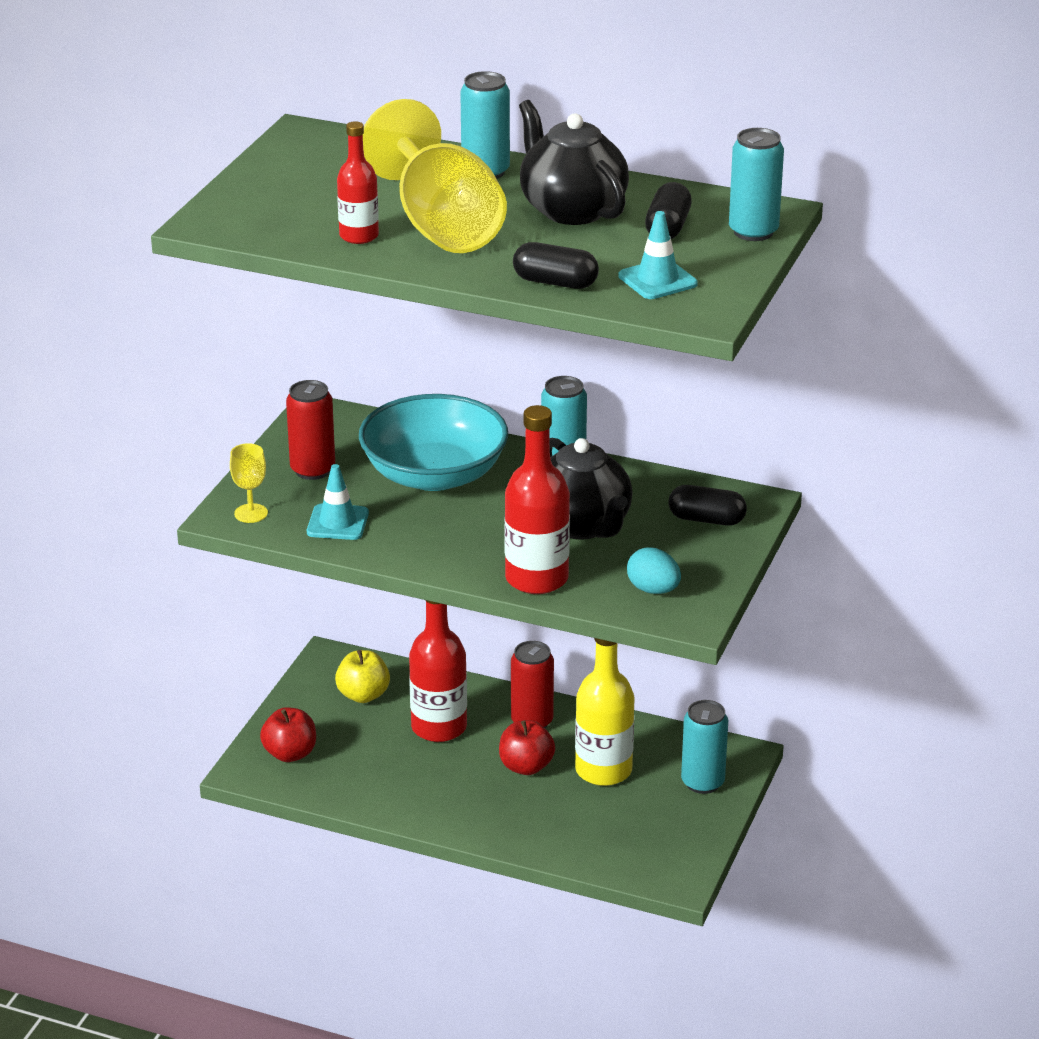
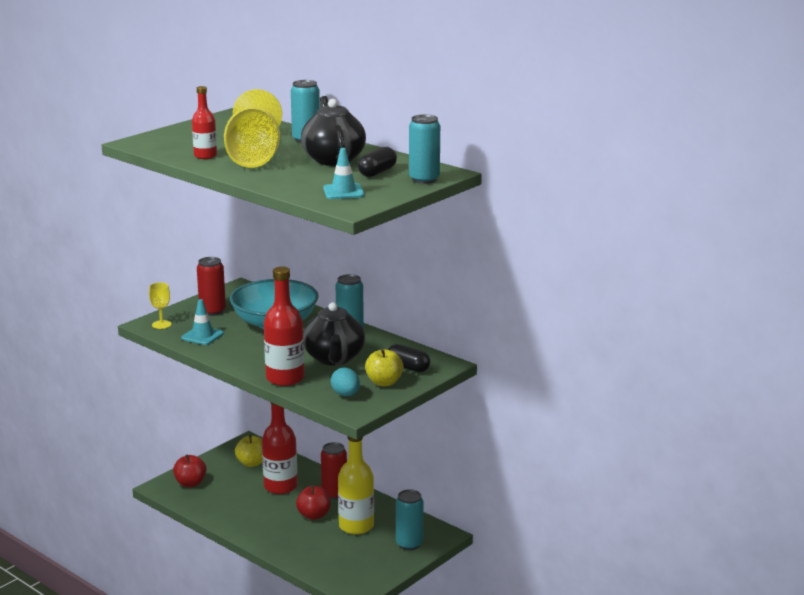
camera: 20 degrees right, 10 degrees down
(555, 282) = (285, 186): black capsule -> none
(693, 555) = (384, 382): none -> yellow apple

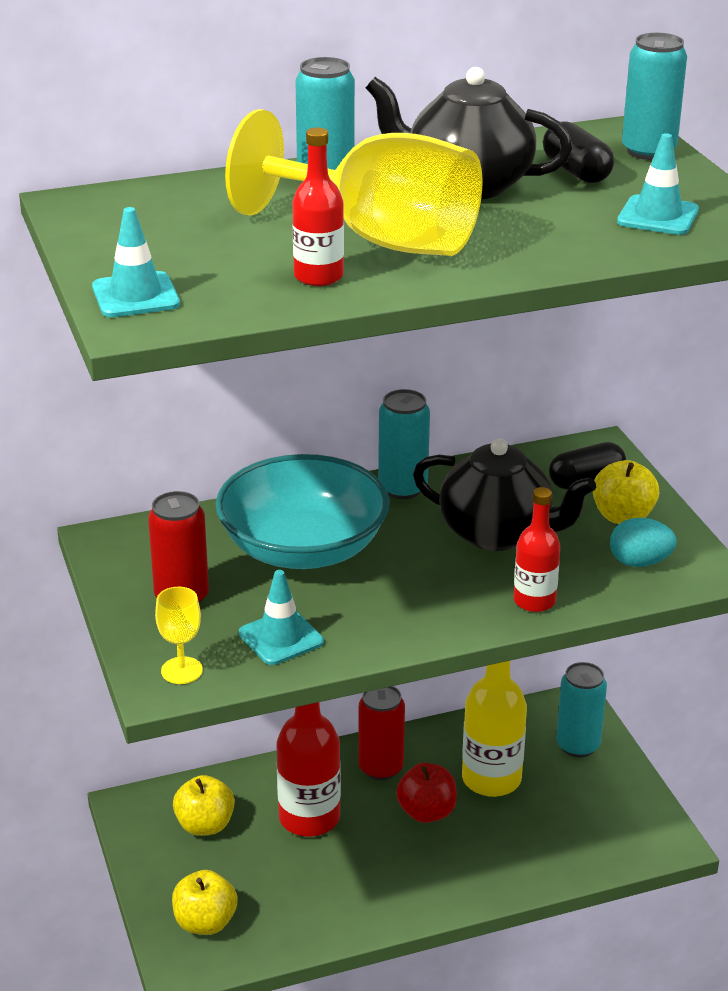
camera: 60 degrees left, 10 degrees up
(156, 138) = (135, 296): none -> turquoise traffic cone
(190, 483) = (205, 922): red apple -> yellow apple
(285, 378) = (534, 601): red bottle -> red bottle, size x0.60

